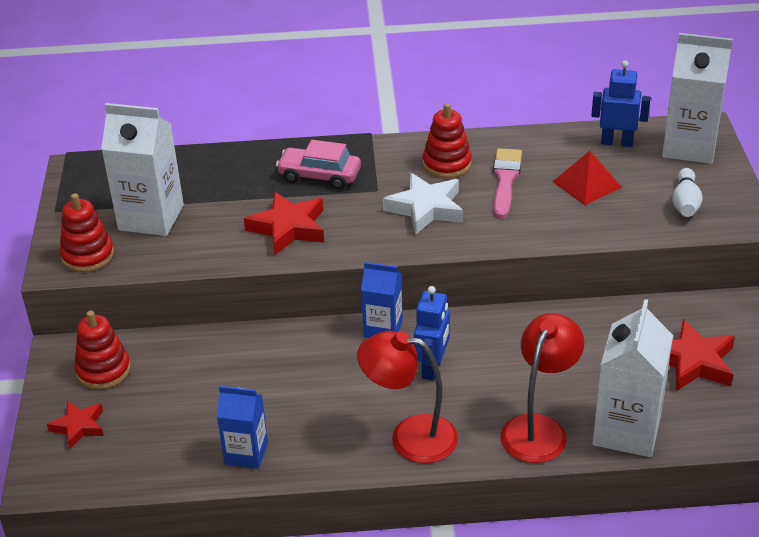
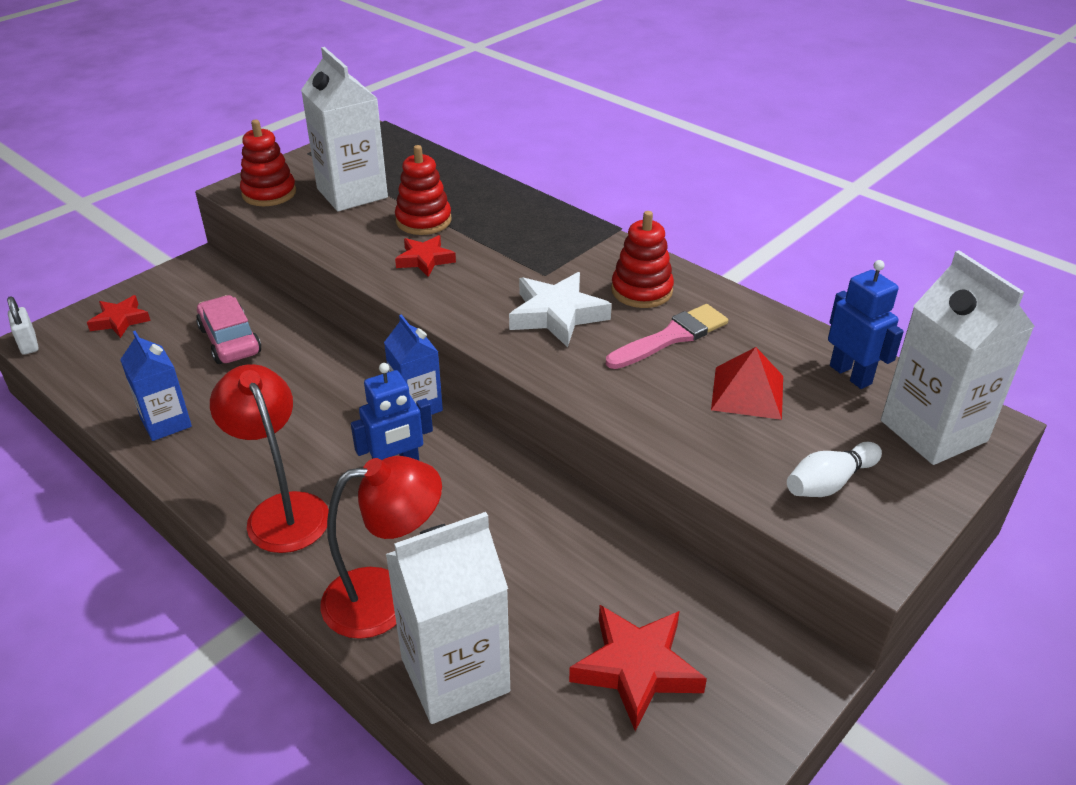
camera: 45 degrees right, 0 degrees up
(38, 490) = (28, 344): none -> white padlock
(103, 370) = (198, 294): red stacking toy -> red stacking toy (423, 221)
(288, 228) = (425, 260): red star -> red star, size x0.63
(319, 176) = (519, 236): pink car -> pink car (230, 341)

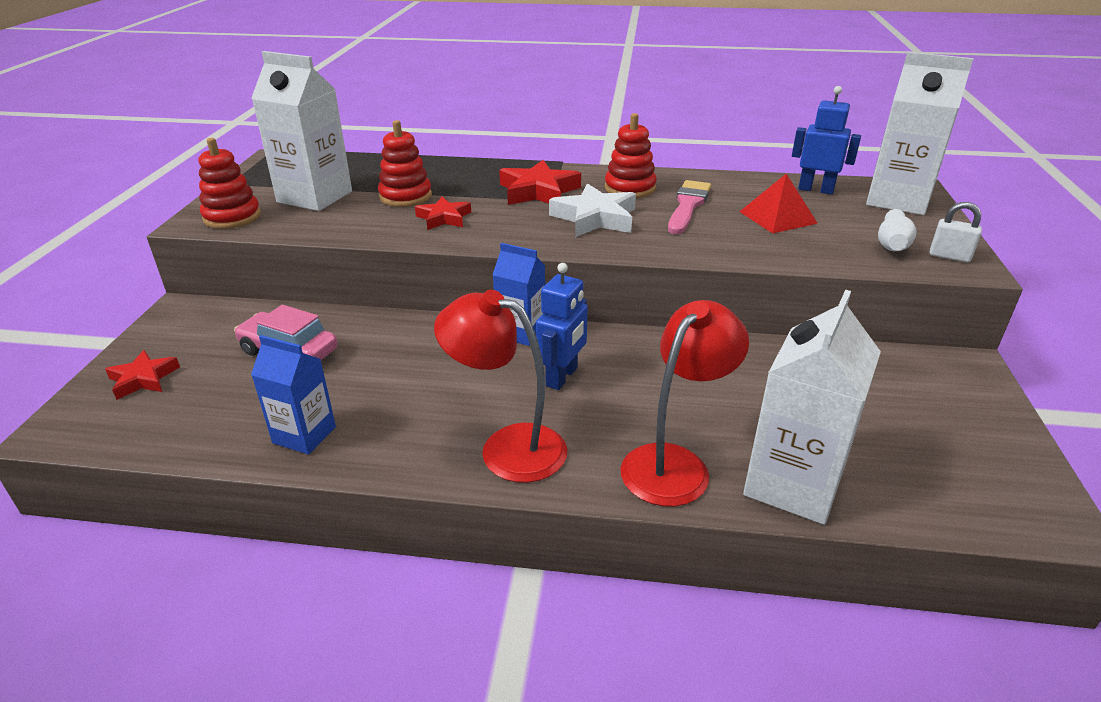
camera: 35 degrees left, 5 degrees down
(28, 344) = (49, 437): white padlock -> white padlock (949, 256)
(636, 668) = (889, 416): red star -> red star (538, 191)

